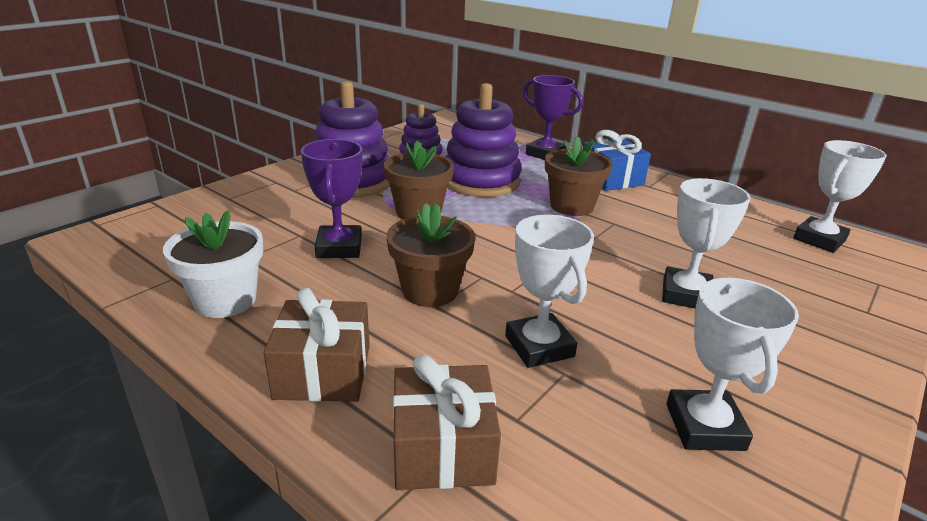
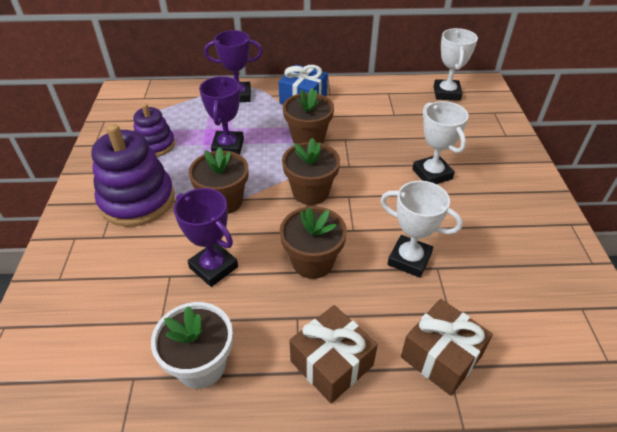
camera: 40 degrees left, 15 degrees up
(480, 181) = (228, 147): purple stacking toy -> purple trophy
(511, 243) = (310, 192): none -> brown flower pot
(704, 427) = (516, 254): white trophy -> none

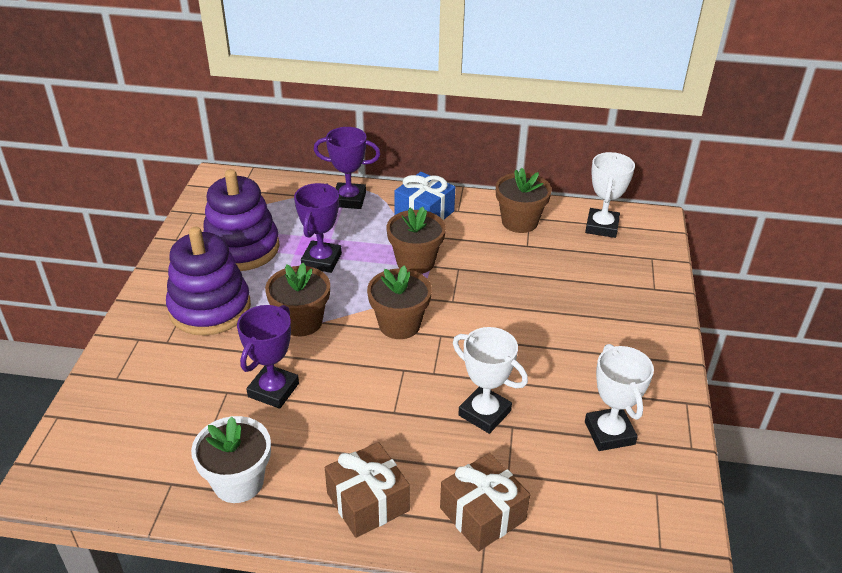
camera: 10 degrees right, 5 degrees down
(155, 145) = (242, 248): purple stacking toy -> purple stacking toy, size x1.68
(213, 267) = (273, 390): purple trophy -> purple trophy turned 60 degrees clockwise
(312, 262) = (379, 400): brown flower pot -> brown flower pot (519, 222)
(432, 174) = (545, 323): white trophy -> white trophy (609, 433)

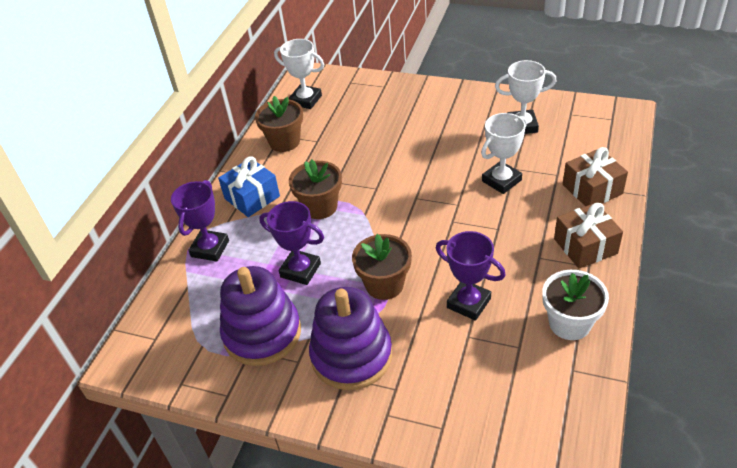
camera: 75 degrees left, 5 degrees up
(399, 324) = (399, 221): brown flower pot -> none

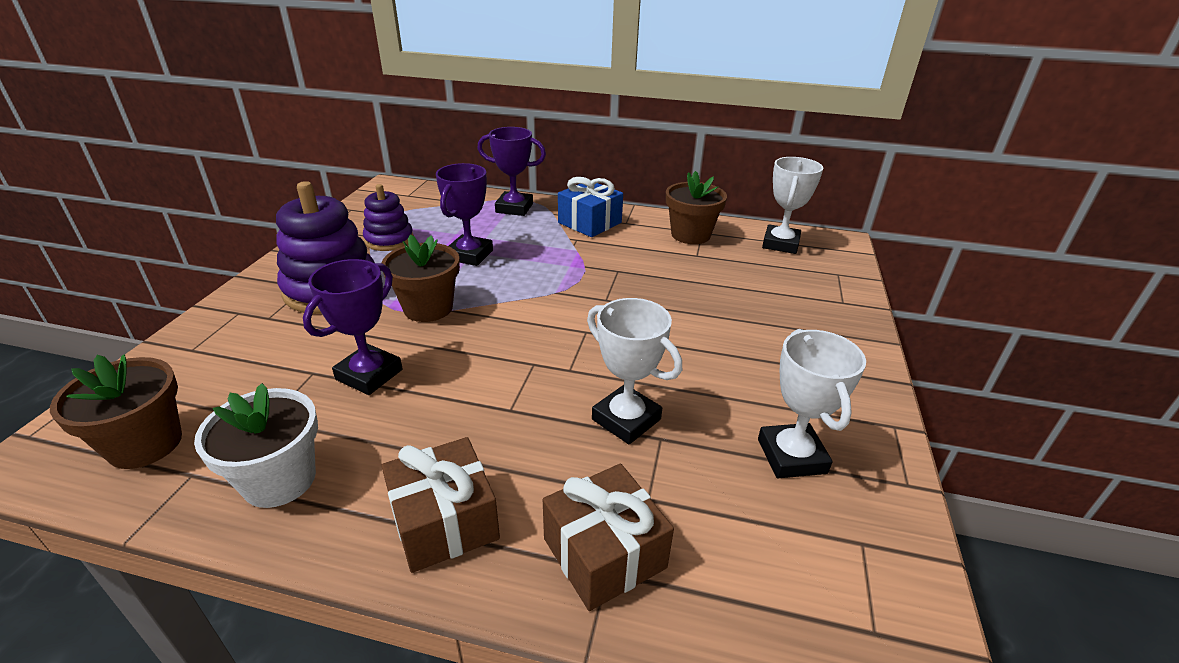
camera: 80 degrees right, 10 degrees down
(262, 333) = (389, 240): purple stacking toy -> purple stacking toy, size x0.60
(320, 207) = (571, 262): brown flower pot -> brown flower pot (145, 444)

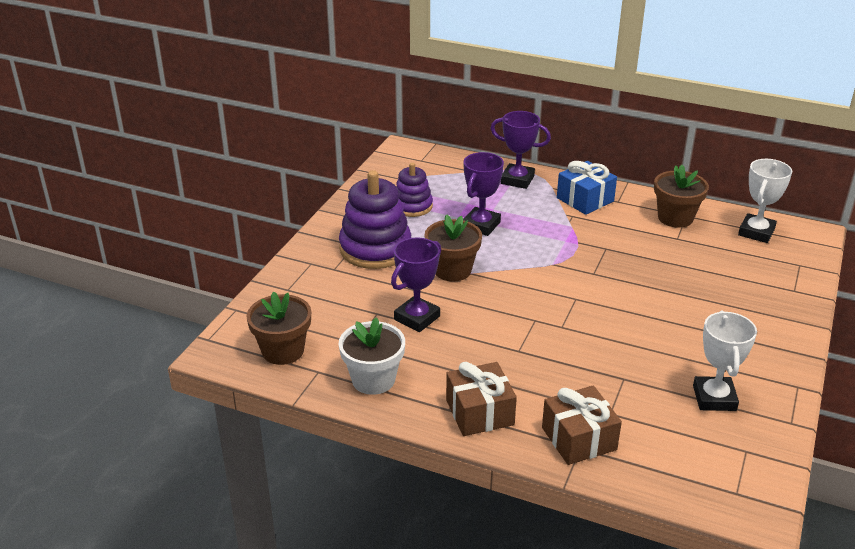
camera: 10 degrees right, 0 degrees up
(626, 419) = (600, 364): white trophy -> none

